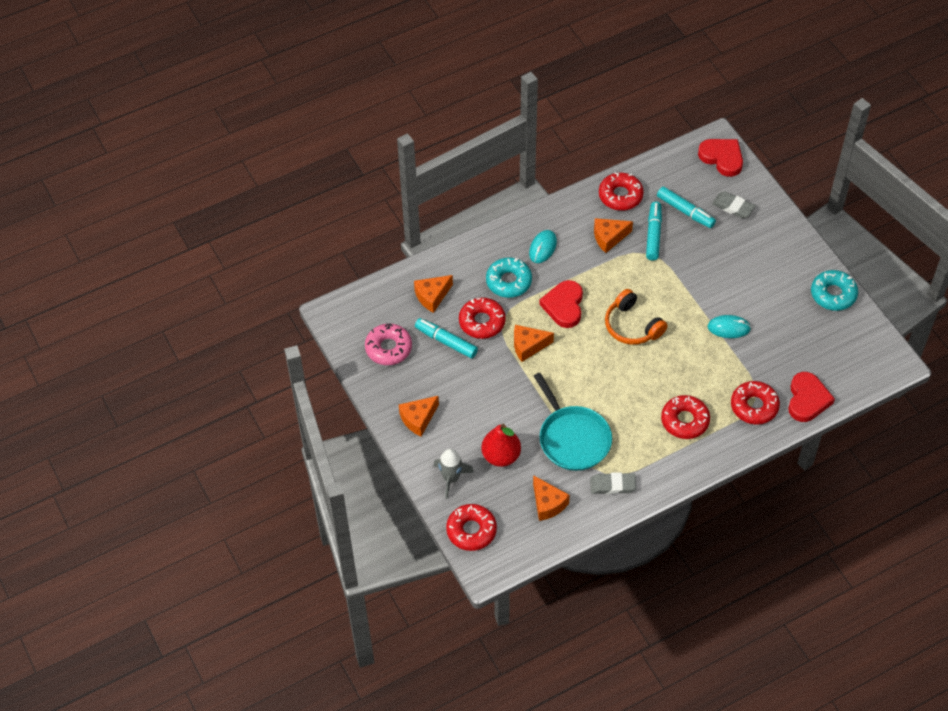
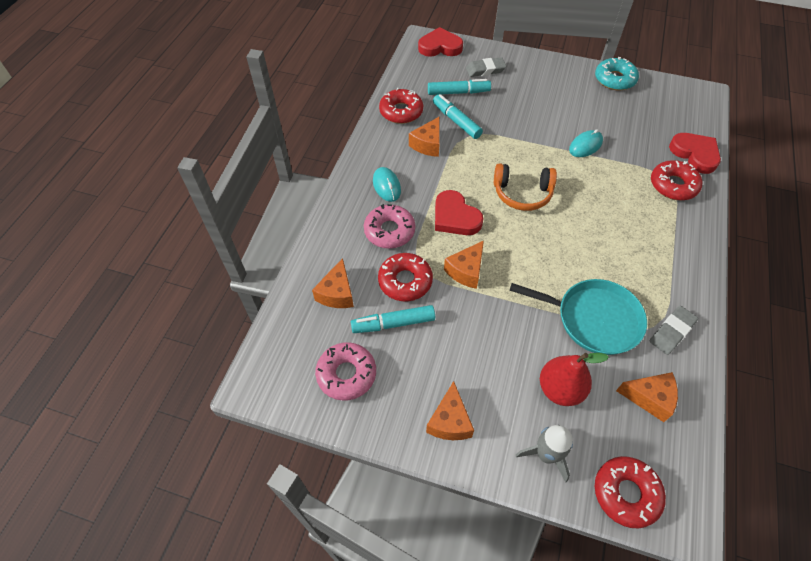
camera: 45 degrees left, 0 degrees up
(508, 281) = (389, 231): turquoise donut -> pink donut
(685, 420) = (647, 233): red donut -> none

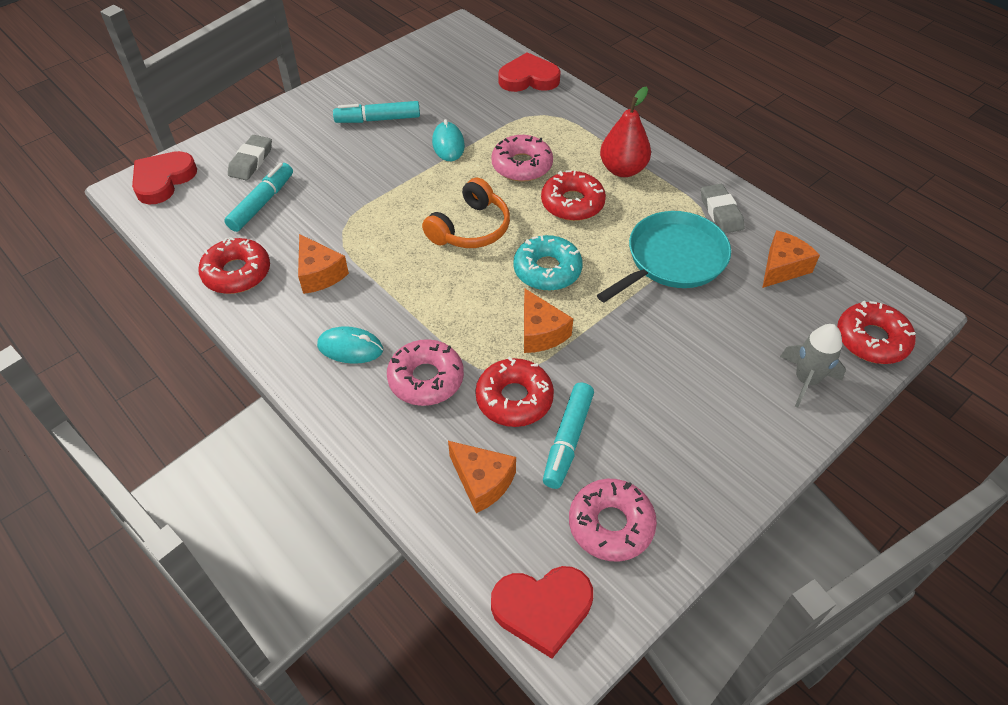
camera: 60 degrees left, 5 degrees down
(449, 421) = (728, 446): orange cheese -> none
(455, 217) = (456, 304): red heart -> red heart (542, 609)
(456, 121) = (307, 229): turquoise marker -> turquoise marker (378, 119)
(560, 389) = (738, 329): red pear -> red pear (623, 169)
(603, 192) = (522, 165): none -> pink donut
(614, 79) = (377, 73): turquoise donut -> turquoise donut (547, 270)
(673, 185) = (554, 114): red donut -> red donut (572, 203)

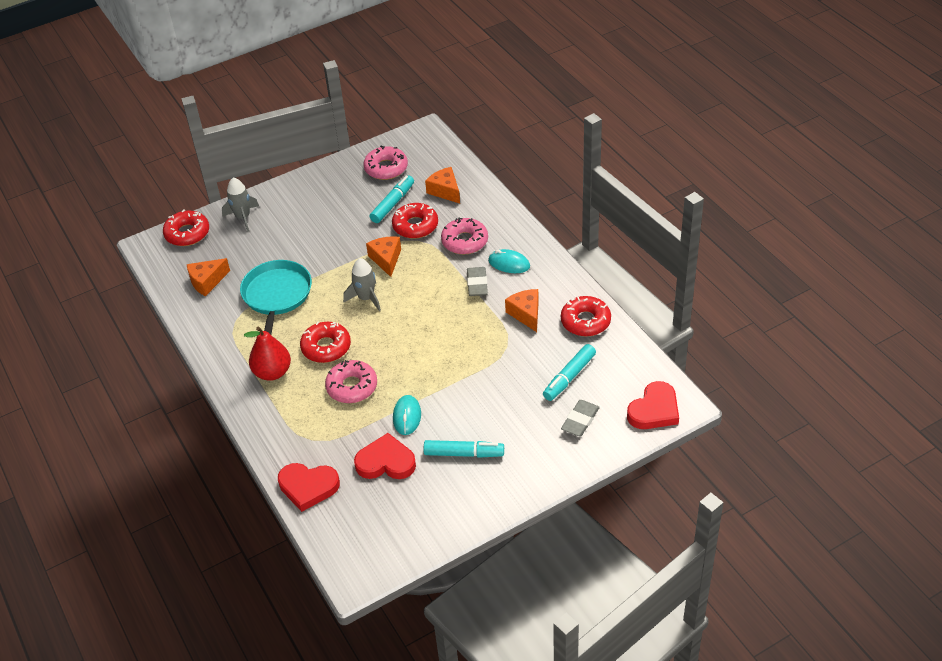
camera: 165 degrees left, 5 degrees down
(470, 228) = (410, 336): orange headphones -> none
(542, 609) = (431, 143): red heart -> red heart (386, 462)
(547, 270) = (366, 298): turquoise donut -> grey rocket
(672, 259) = (277, 296): turquoise pan -> turquoise pan turned 120 degrees clockwise
(721, 212) = (220, 326): grey eraser -> grey eraser (477, 284)

